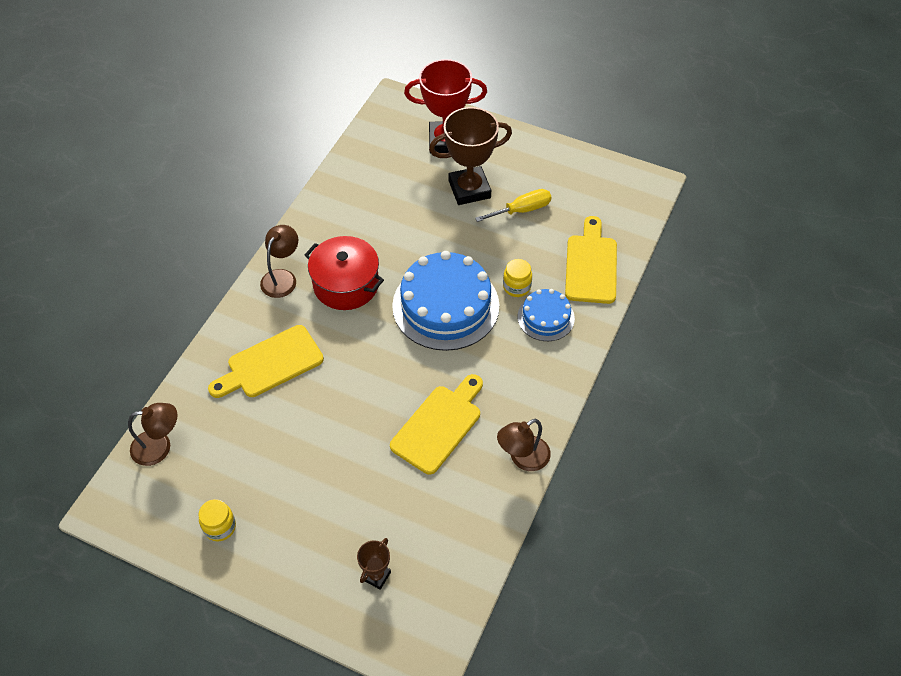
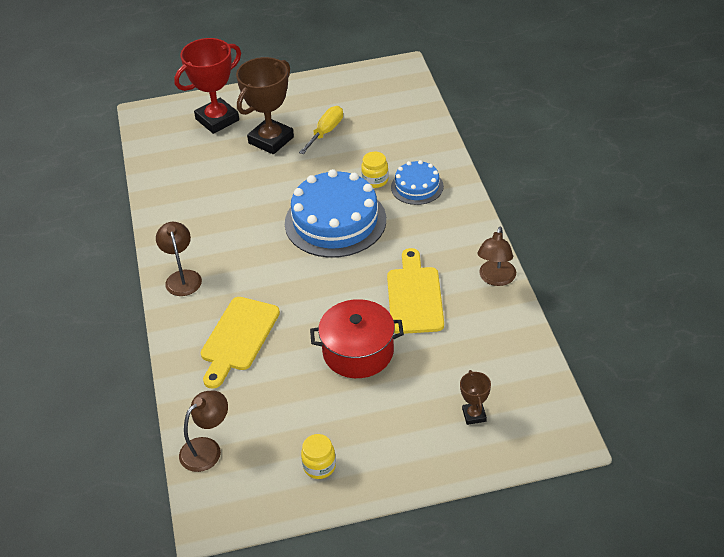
camera: 35 degrees left, 10 degrees down
(346, 284) = (241, 252): red pot -> red pot (358, 352)
(591, 265) = (413, 138): yellow cutting board -> none

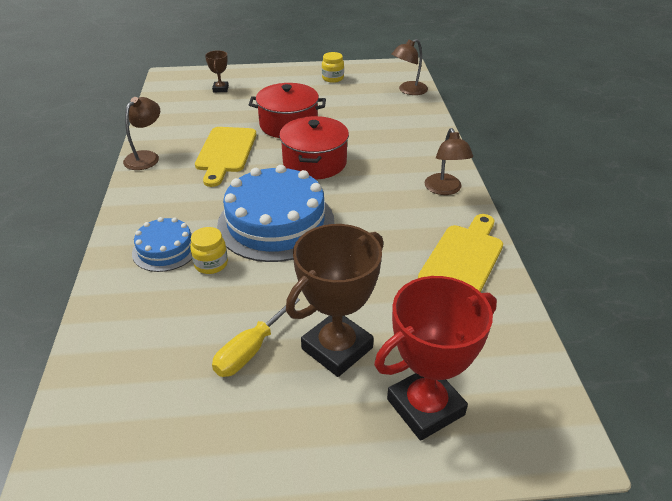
camera: 175 degrees left, 5 degrees down
(238, 338) = (387, 141): yellow cutting board -> yellow cutting board (463, 258)
(315, 295) = (314, 162): none -> red pot

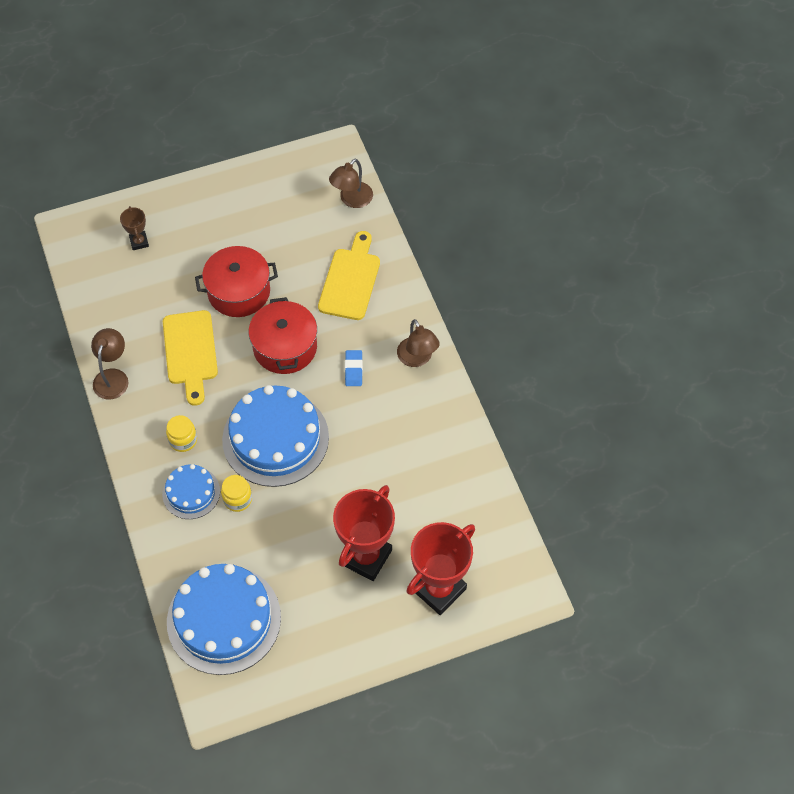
camera: 15 degrees left, 20 degrees up
(129, 378) = (224, 619): none -> blue cake
(250, 351) = (302, 575): yellow screwdriver -> none
(332, 78) = (260, 193): yellow jar -> yellow jar (183, 440)
(337, 348) = (365, 557): brown trophy -> red trophy
(376, 187) = (353, 369): none -> blue eraser
(463, 258) = (446, 442): yellow cutting board -> yellow cutting board (350, 280)

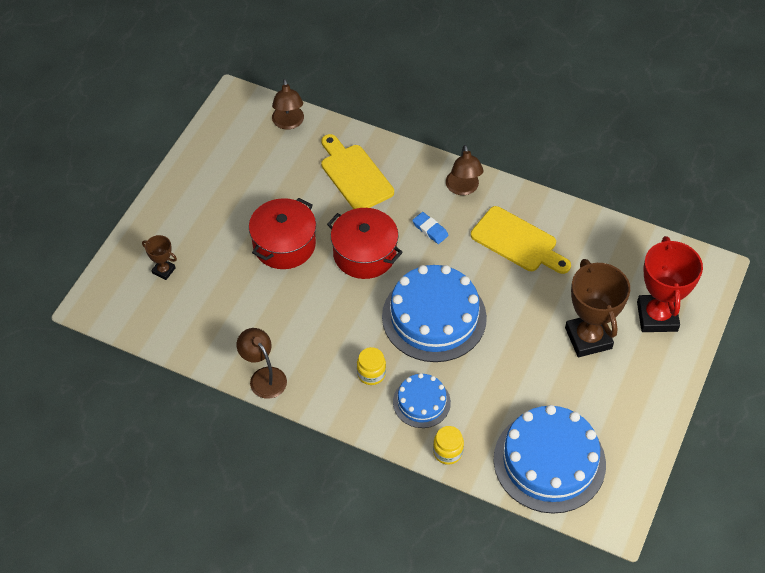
camera: 45 degrees left, 5 degrees down
(190, 352) = (300, 312): yellow cutting board -> yellow cutting board (517, 241)
(237, 499) = (459, 378): yellow jar -> yellow jar (447, 452)
(365, 557) = (588, 338): red trophy -> brown trophy
(417, 358) = (463, 188): brown lamp -> brown lamp turned 60 degrees clockwise

